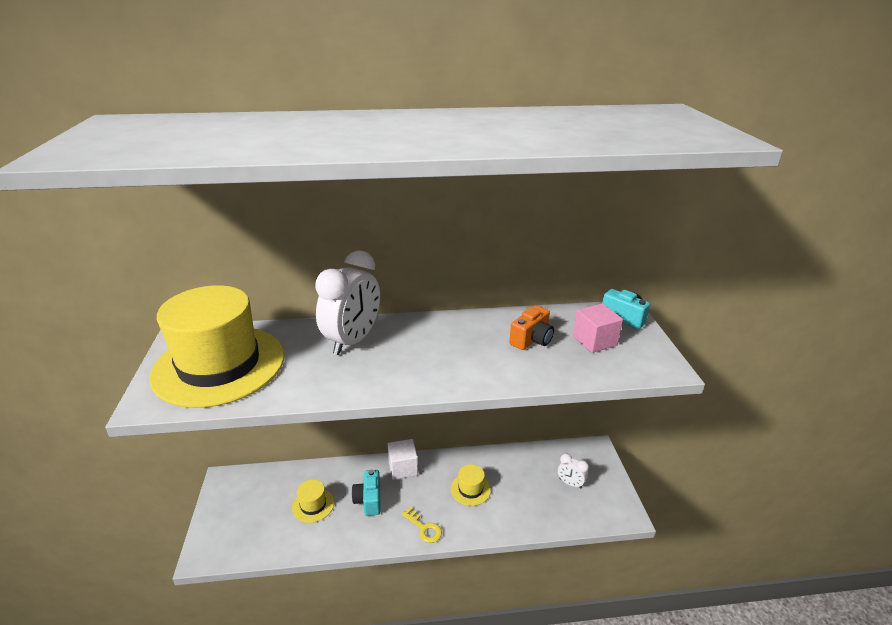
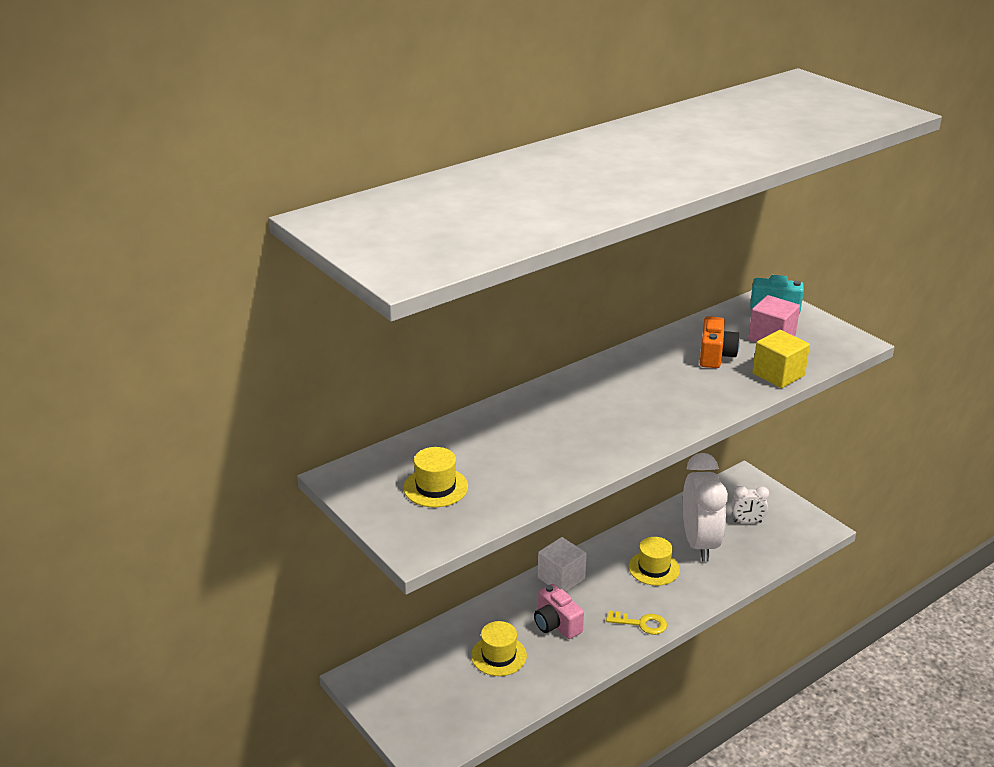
camera: 30 degrees left, 0 degrees up
(219, 365) = (435, 487): yellow hat -> yellow hat, size x0.41
(353, 341) = (543, 415): white clock -> white clock (699, 543)
(369, 500) = (556, 624): turquoise camera -> pink camera
(567, 372) = (778, 374): none -> yellow cube

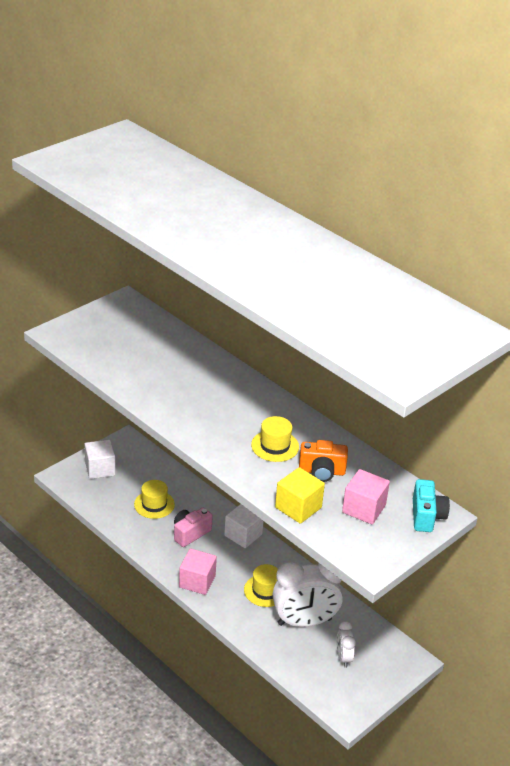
camera: 80 degrees right, 5 degrees up
(416, 710) = (100, 469): none -> white cube
(435, 487) = (117, 337): yellow hat -> yellow hat (275, 446)
(641, 623) = (197, 581): yellow key -> pink cube

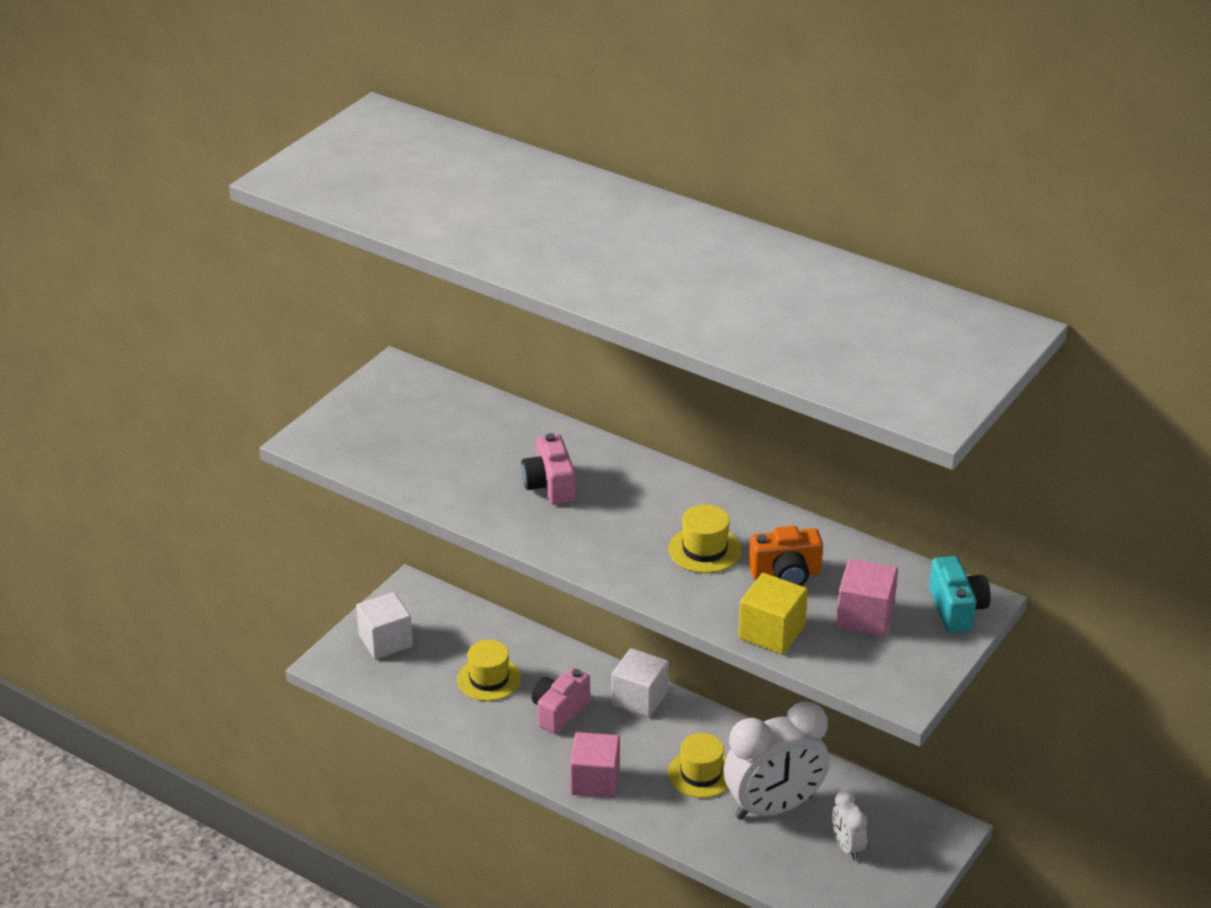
camera: 10 degrees left, 0 degrees up
(192, 387) = (550, 485): none -> pink camera

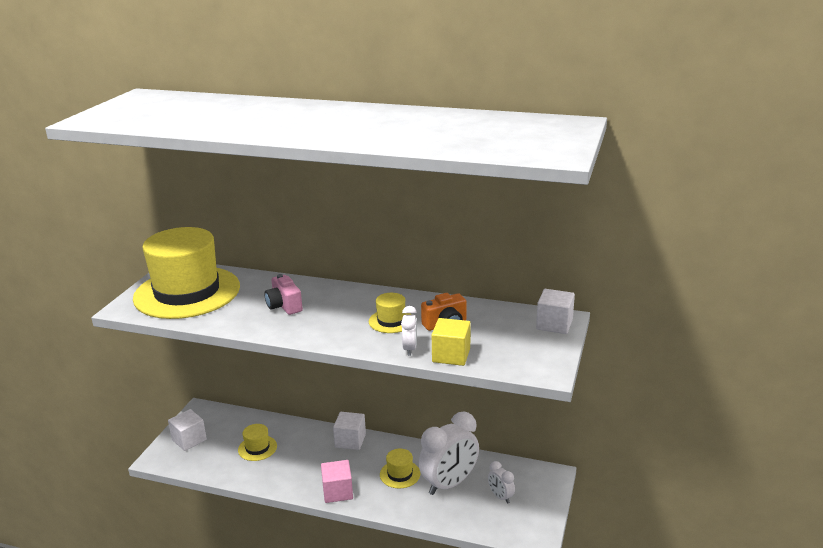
camera: 15 degrees left, 10 degrees down
(408, 427) = (187, 292): none -> yellow hat
(559, 711) = (305, 457): pink camera -> none
(714, 607) = (410, 349): none -> white clock
(865, 616) = (503, 337): pink cube -> none
(956, 609) = (554, 324): turquoise camera -> white cube

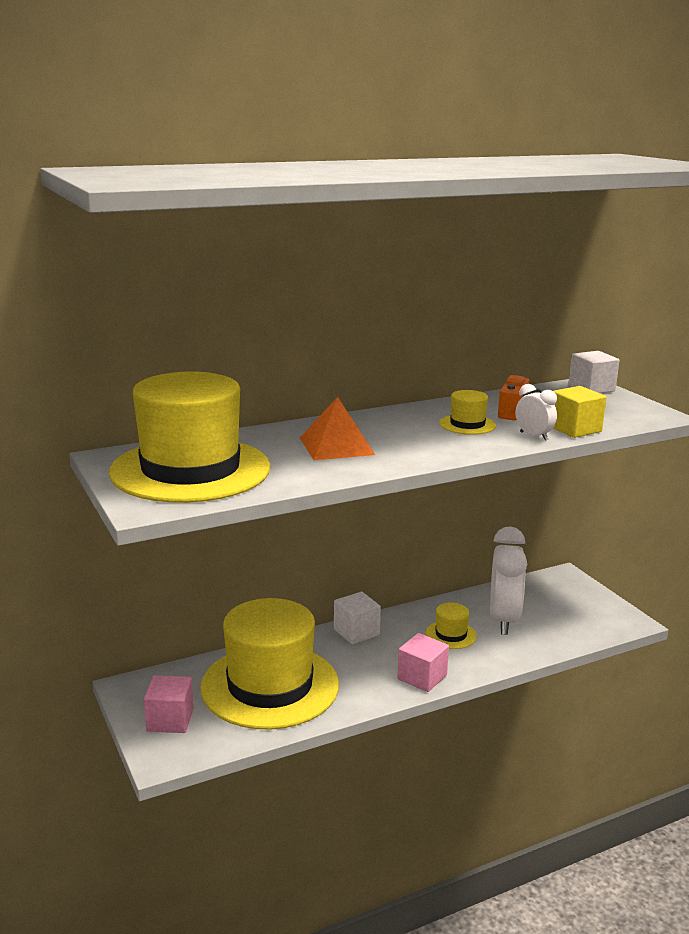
camera: 45 degrees left, 5 degrees down
(189, 440) = (170, 720): white cube -> pink cube
(257, 448) = (270, 686): yellow hat -> yellow hat, size x2.47
(284, 306) = (336, 446): pink camera -> orange pyramid
(500, 497) = (557, 609): white clock -> none

